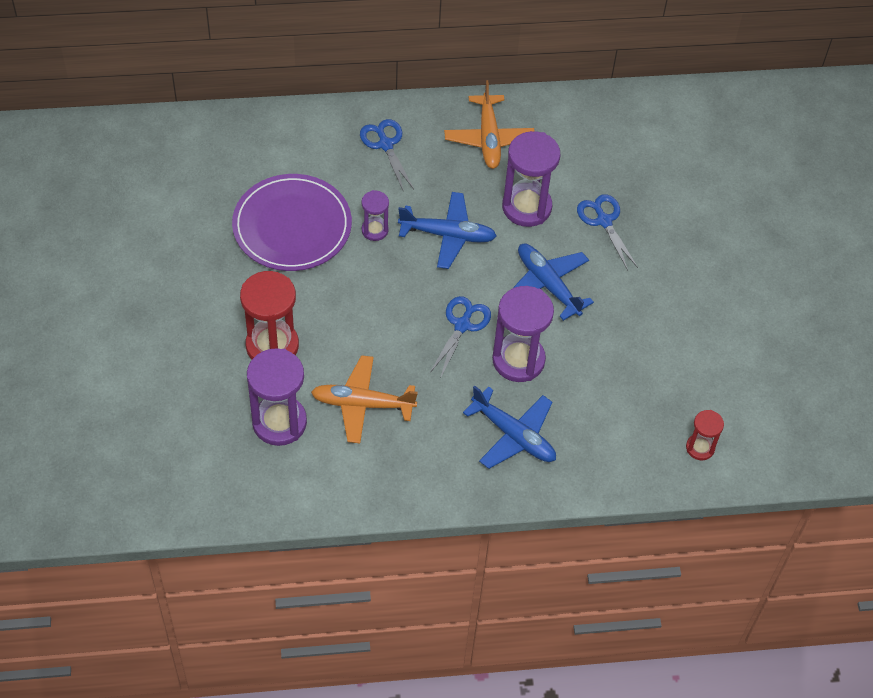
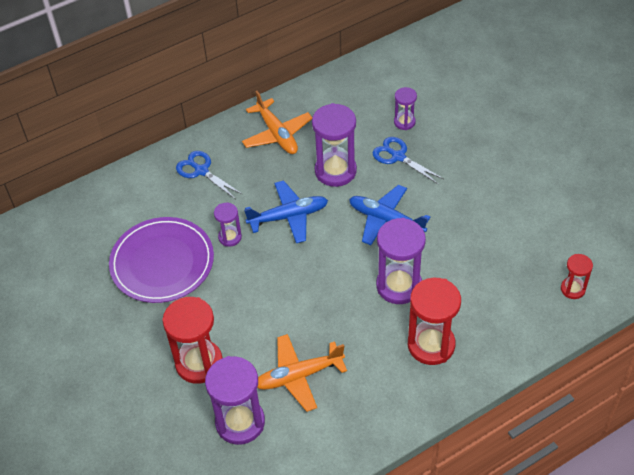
camera: 20 degrees left, 5 degrees down
(462, 325) = (340, 279): blue scissors -> none
(514, 435) = (431, 345): blue plane -> red hourglass
(635, 185) = (404, 122): none -> purple hourglass

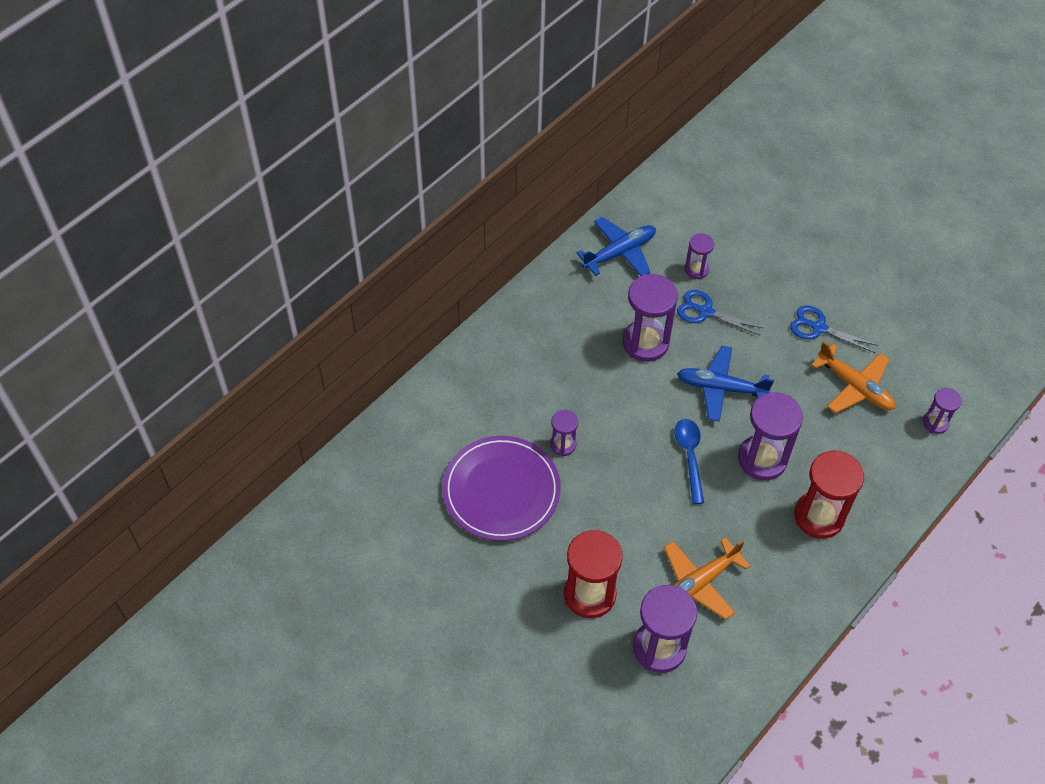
camera: 20 degrees left, 5 degrees up
(201, 171) = (498, 373): blue scissors -> blue scissors (818, 328)
(277, 134) = (564, 312): orange plane -> orange plane (855, 387)
(289, 216) = (617, 406): blue plane -> blue plane (620, 252)
(335, 270) = (689, 456): none -> blue spoon
(572, 289) = (935, 423): red hourglass -> purple hourglass

